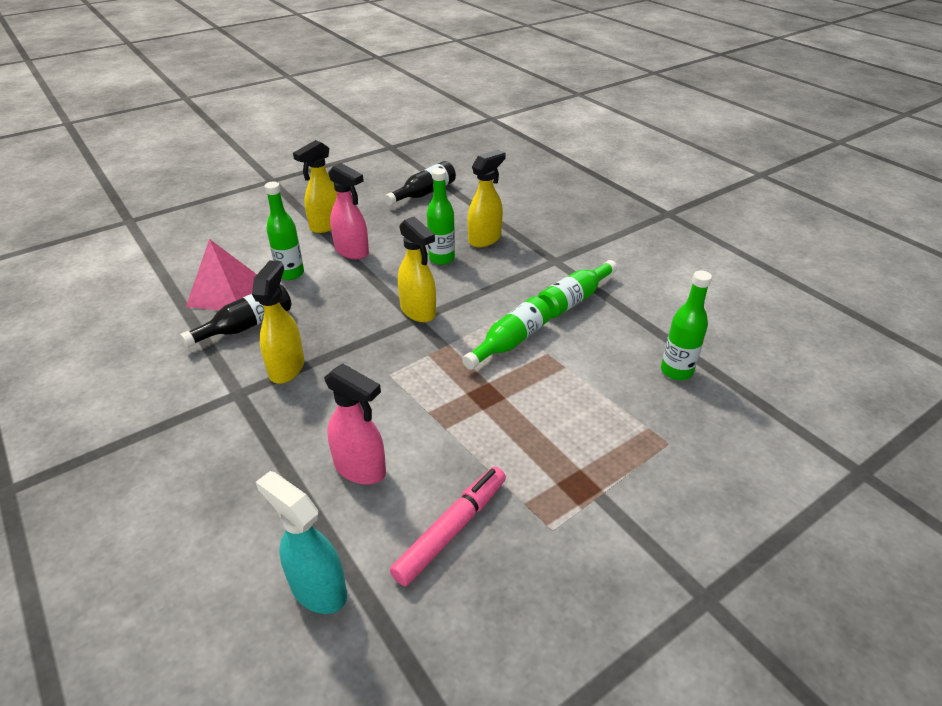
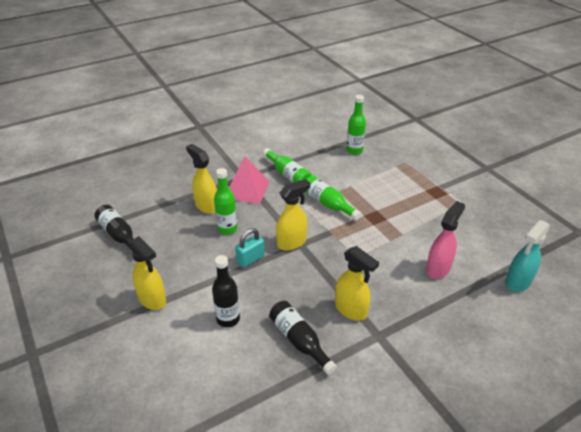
camera: 85 degrees left, 0 degrees up
(225, 292) = (248, 364): pink pyramid -> pink pyramid (246, 189)
(287, 368) = (351, 310): yellow spray bottle -> yellow spray bottle turned 150 degrees counterclockwise
(290, 273) = (228, 319): green bottle -> black bottle
(352, 251) = (203, 280): pink spray bottle -> none
(386, 280) = (250, 259): none -> turquoise padlock
(451, 529) = (471, 234): pink marker -> none

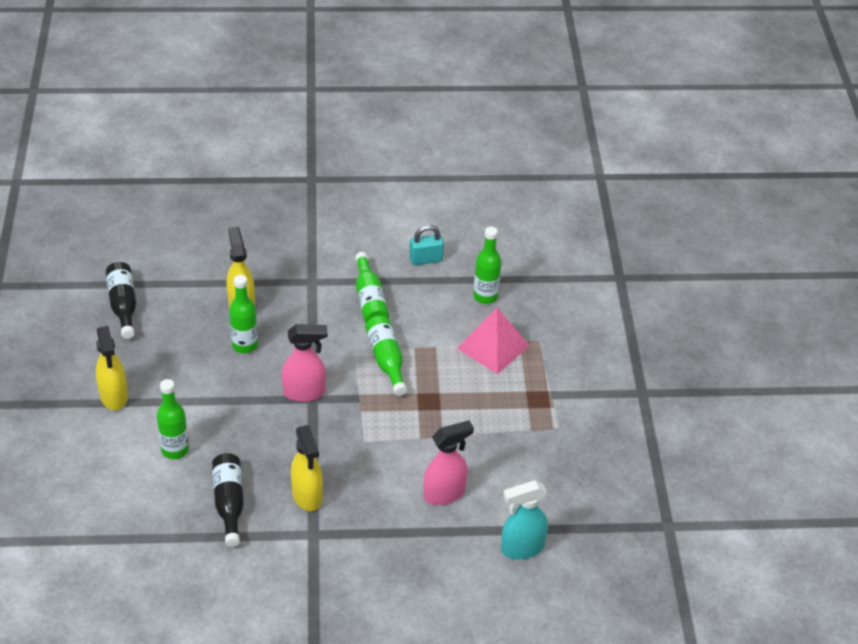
camera: 25 degrees right, 5 degrees up
(228, 319) = (175, 450): black bottle -> green bottle
(246, 189) = (304, 301): pink pyramid -> pink pyramid (493, 347)
(250, 259) = (244, 393): turquoise padlock -> turquoise padlock (426, 259)
(292, 242) = (305, 392): yellow spray bottle -> pink spray bottle

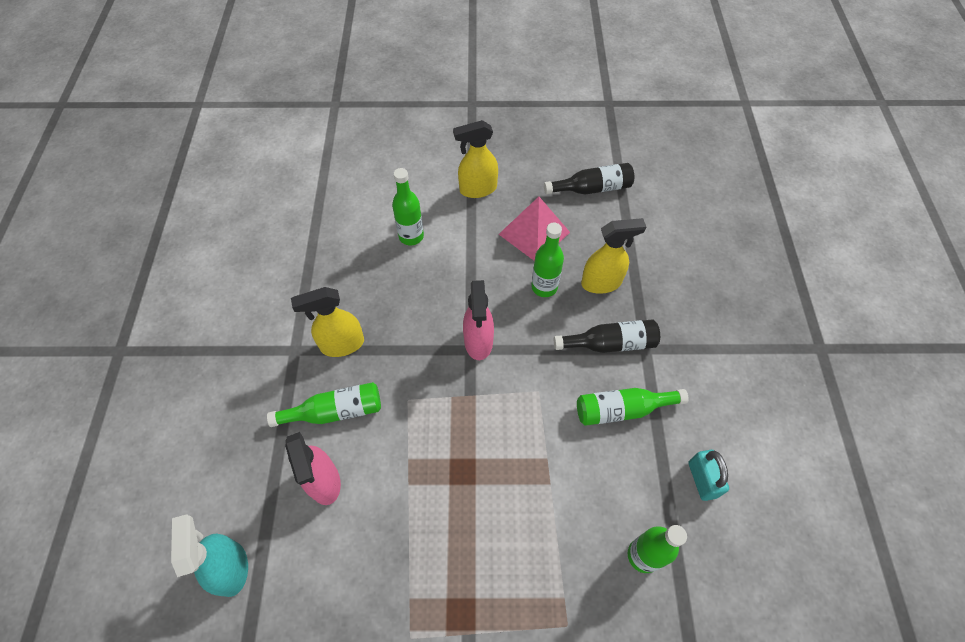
camera: 95 degrees right, 15 degrees up
(229, 503) = (343, 280): black bottle -> black bottle (610, 343)
(386, 360) = (526, 425): green bottle -> green bottle (335, 411)
(493, 347) = (552, 558): pink pyramid -> pink pyramid (534, 233)

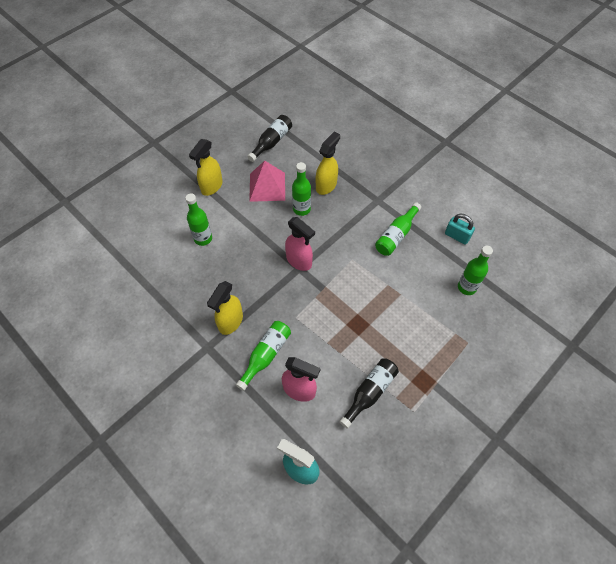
camera: 45 degrees left, 0 degrees up
(610, 343) = (360, 210): black bottle -> black bottle (370, 392)

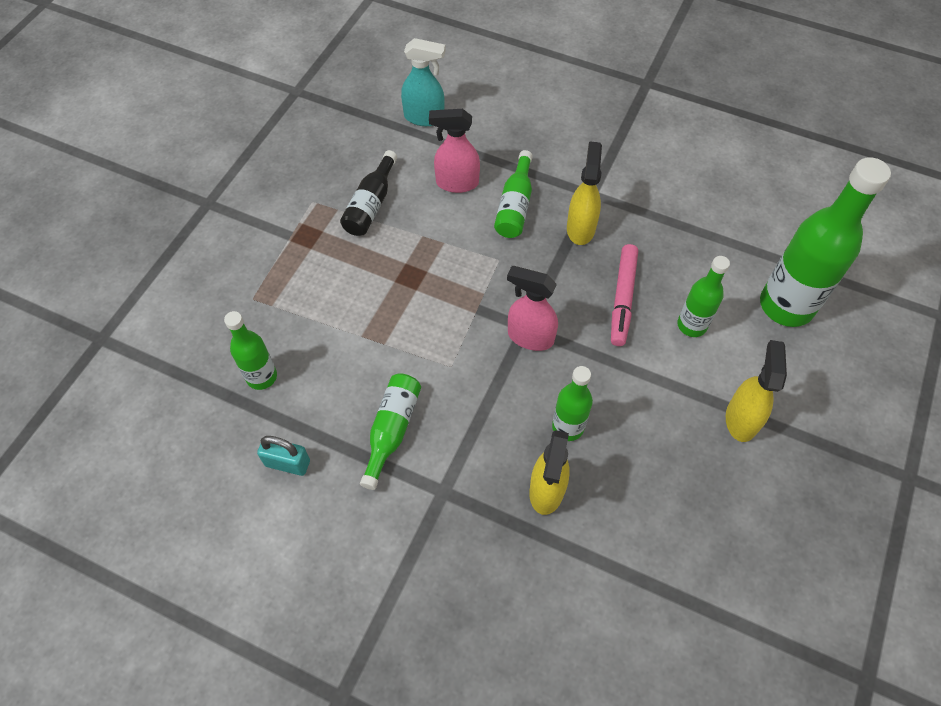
camera: 160 degrees right, 0 degrees up
(142, 232) = (786, 305): none -> green bottle
(232, 266) = (622, 299): none -> pink marker
(267, 186) = (648, 452): pink pyramid -> none
(272, 142) = (696, 558): black bottle -> none

